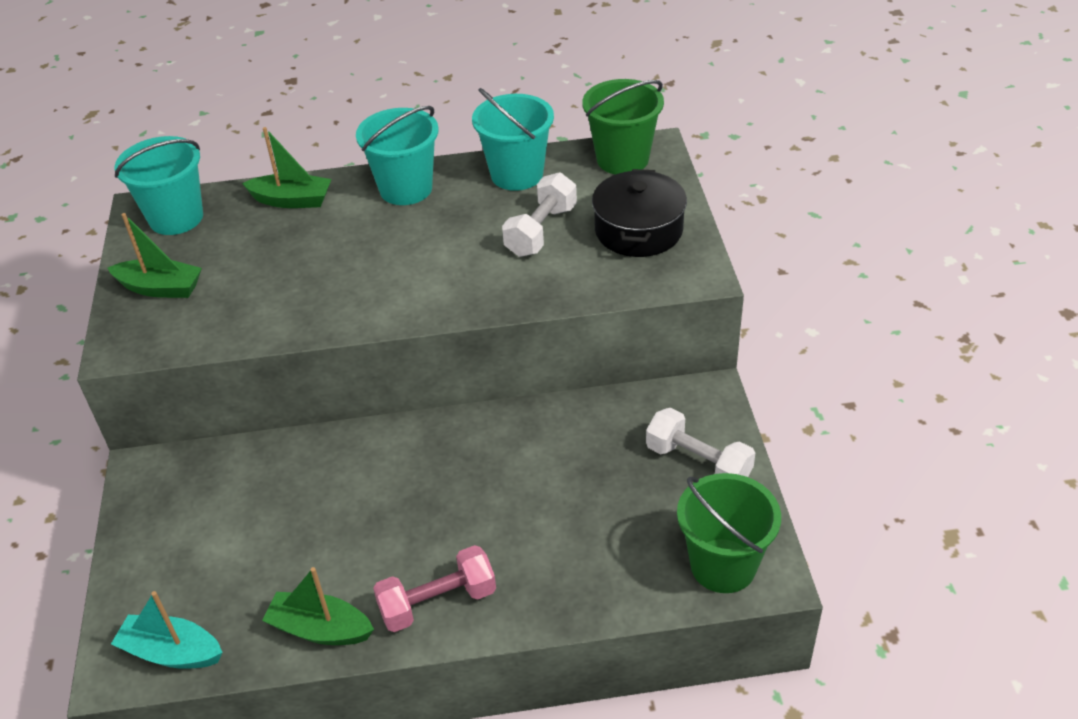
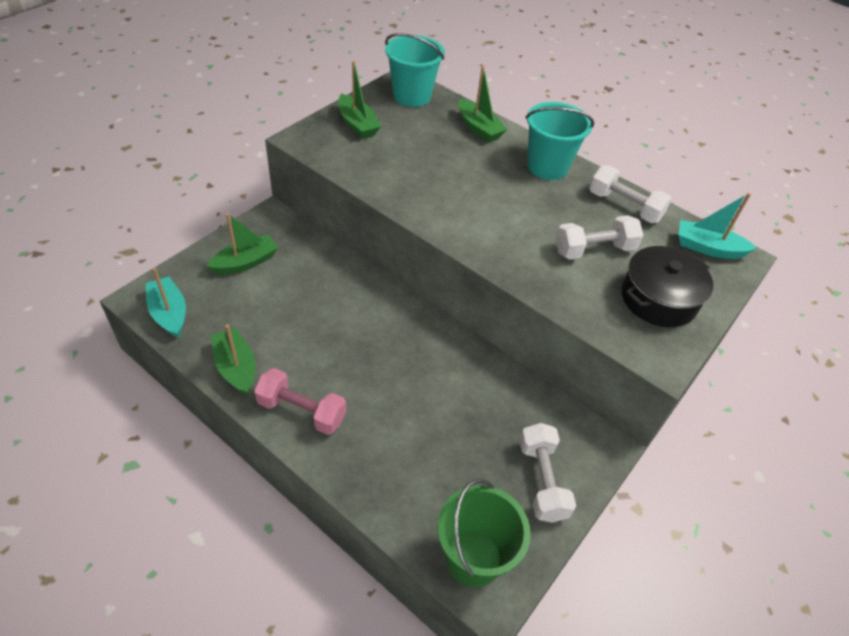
camera: 40 degrees right, 5 degrees up
(182, 535) = (245, 262): none -> green boat
(517, 174) = (624, 206): turquoise bucket -> white dumbbell
(622, 159) = (707, 248): green bucket -> turquoise boat

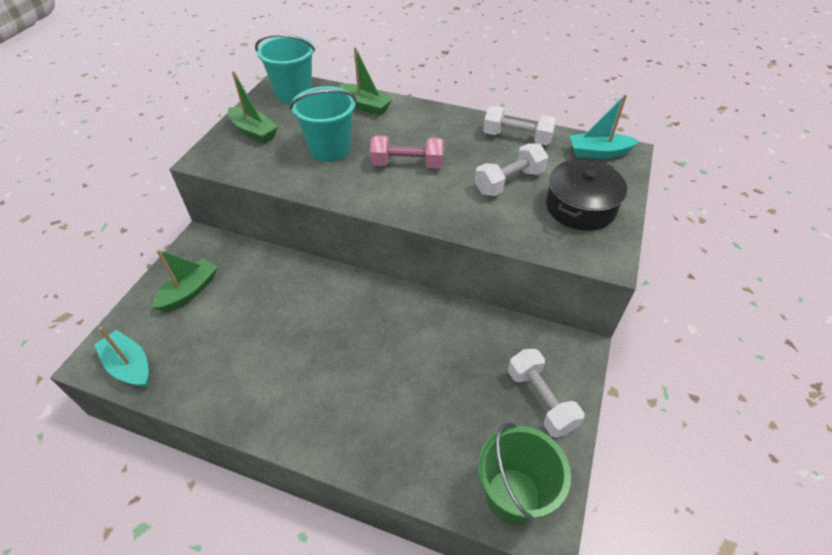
camera: 15 degrees left, 0 degrees up
(236, 367) = (218, 396): green boat -> none
(302, 411) = (299, 416): pink dumbbell -> pink dumbbell (407, 164)
(547, 167) = (438, 122): turquoise bucket -> turquoise bucket (330, 149)

